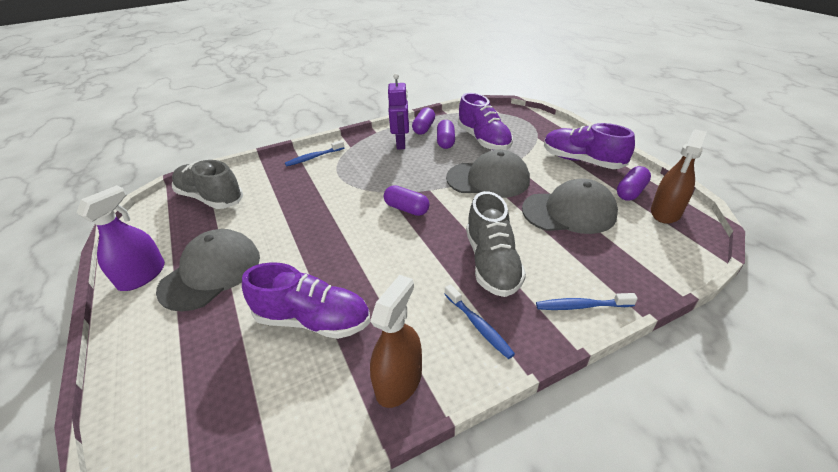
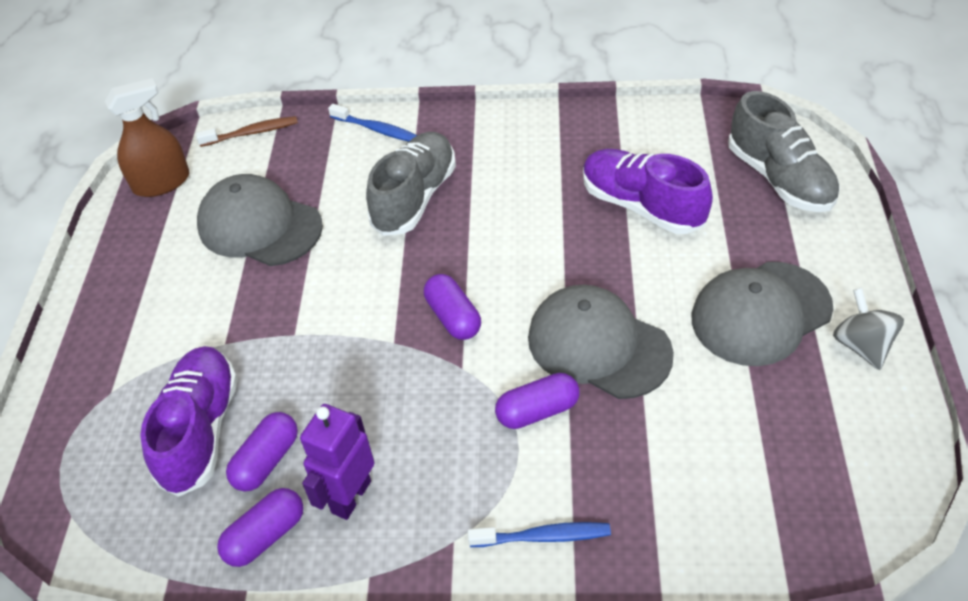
camera: 150 degrees left, 10 degrees up
(142, 276) = (861, 345): purple spray bottle -> grey spinning top
(210, 198) = (771, 489): grey shoe -> grey shoe (779, 178)
(399, 381) = (582, 130): brown spray bottle -> none
(479, 326) = (482, 146): blue toothbrush -> none
(488, 179) = (293, 325): grey cap -> grey cap (598, 345)
(582, 161) = (127, 302): purple shoe -> none
(630, 192) = (152, 224): purple capsule -> purple capsule (537, 411)
(668, 265) = (252, 133): none -> brown toothbrush

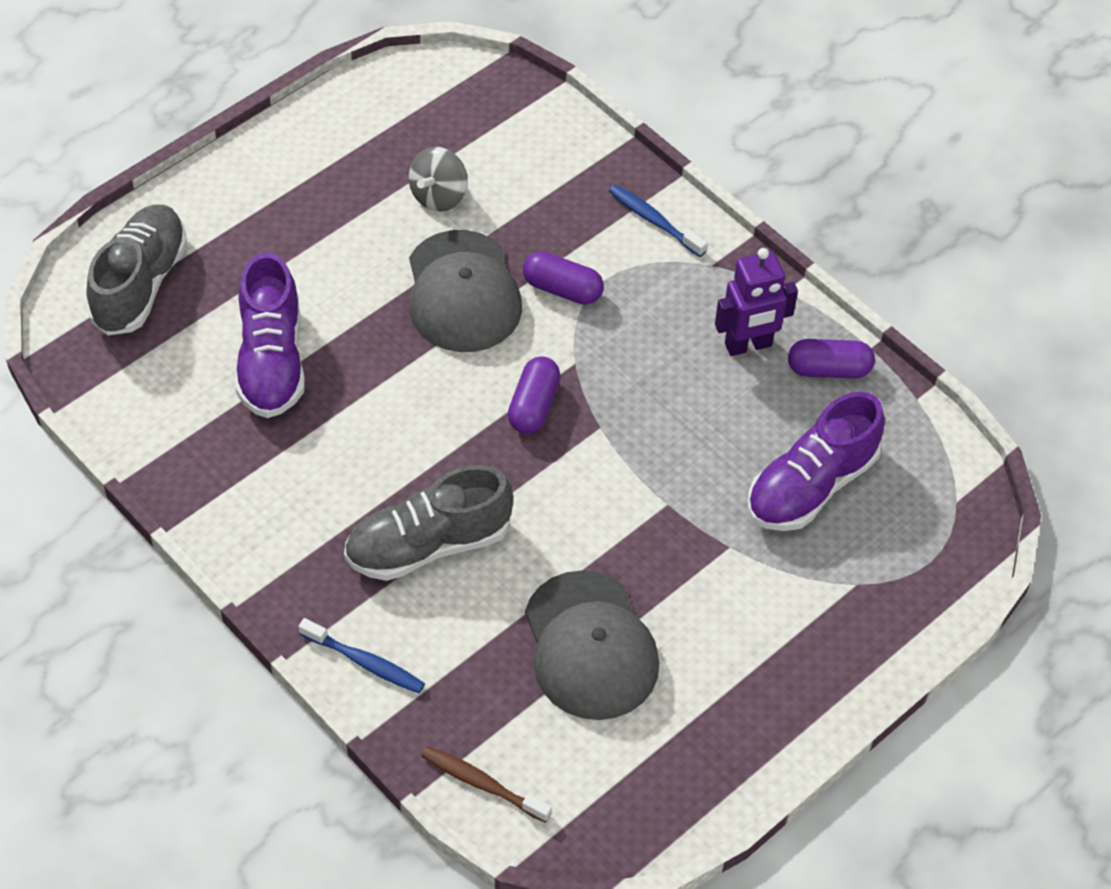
camera: 140 degrees left, 5 degrees up
(161, 182) = (631, 799): brown spray bottle -> none
(267, 461) = (782, 419): purple capsule -> none
(376, 129) = (365, 662): blue toothbrush -> blue toothbrush turned 135 degrees clockwise
(760, 313) = (327, 214): grey cap -> none
(861, 345) = (303, 142): grey spinning top -> grey spinning top (438, 196)

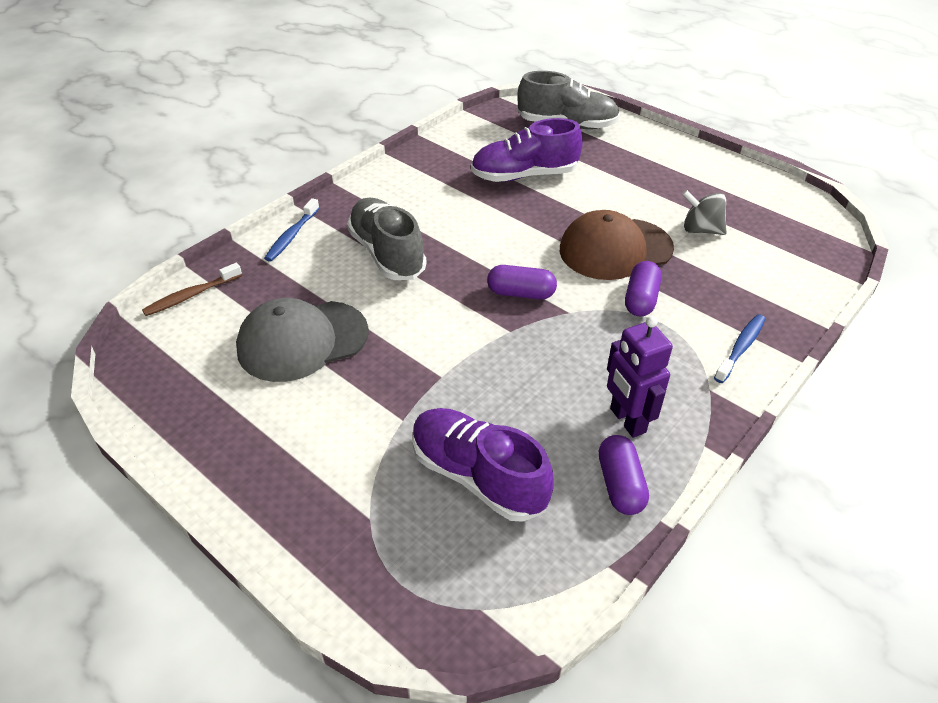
camera: 85 degrees right, 10 degrees down
(462, 292) = (615, 249): grey cap -> brown cap
(482, 784) = (191, 295): brown toothbrush -> brown toothbrush turned 150 degrees counterclockwise

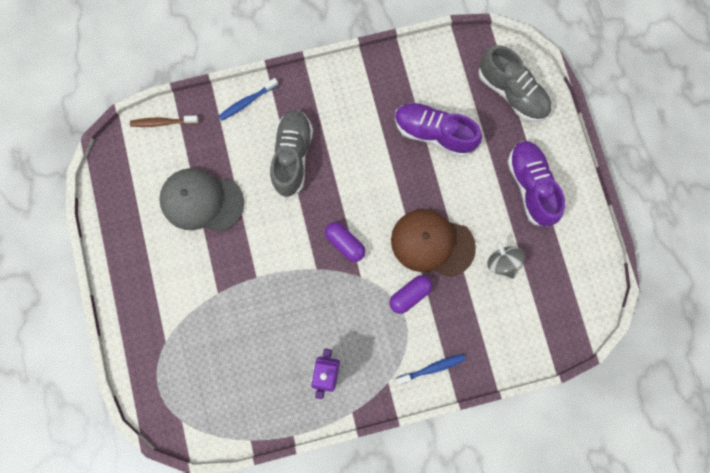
camera: 35 degrees right, 35 degrees up
(478, 476) = (229, 353): purple shoe -> purple shoe (530, 186)
(620, 485) = (291, 404): purple capsule -> none

